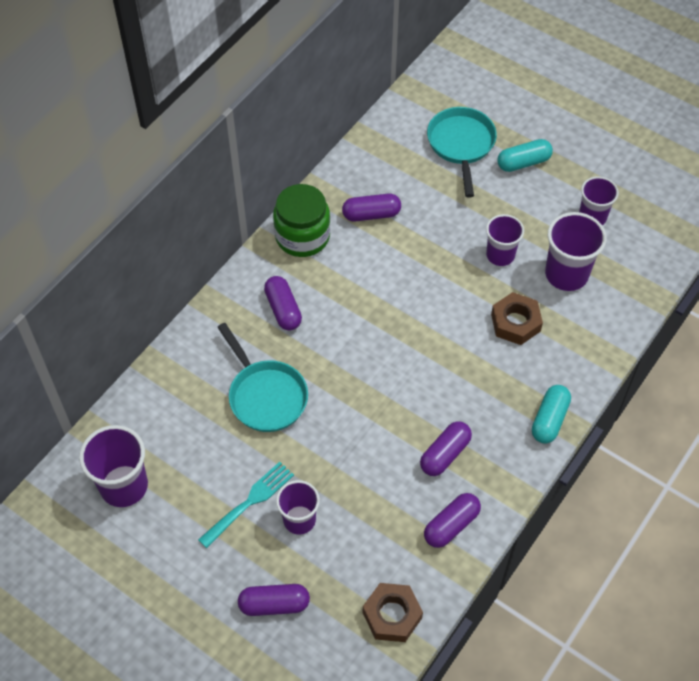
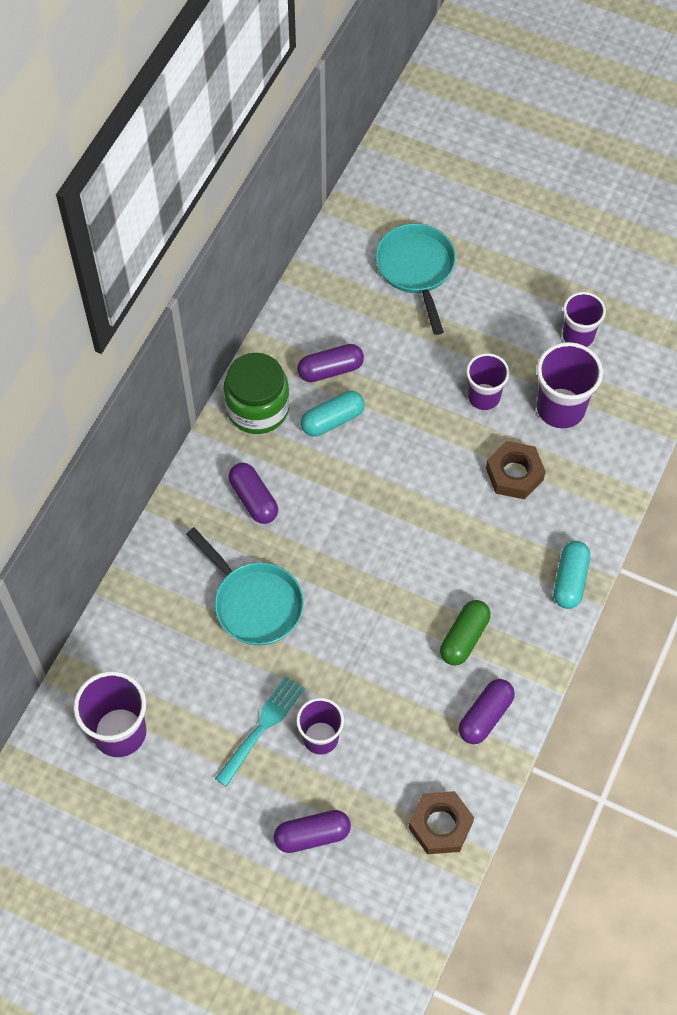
camera: 10 degrees left, 5 degrees up
(445, 454) = (464, 638): purple capsule -> green capsule
(523, 162) = (490, 281): turquoise capsule -> turquoise capsule (332, 420)

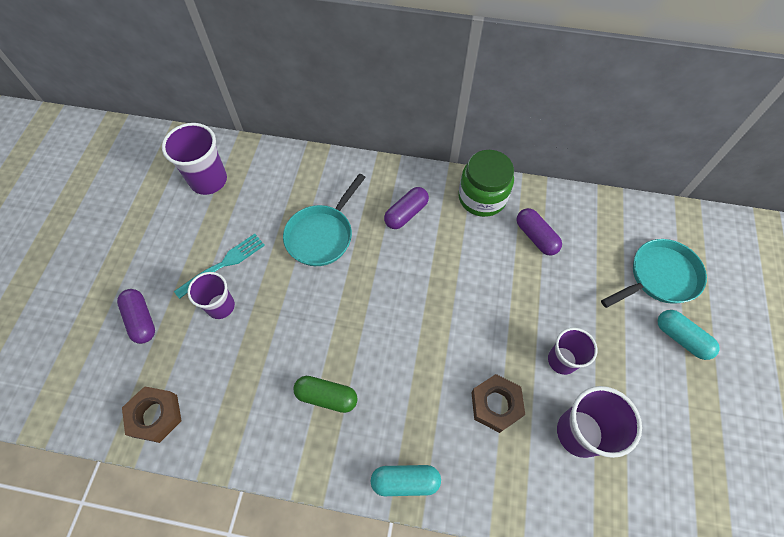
camera: 75 degrees right, 0 degrees up
(262, 728) = (223, 264): turquoise fork -> turquoise fork turned 60 degrees counterclockwise
(332, 420) = (492, 249): turquoise capsule -> turquoise capsule (681, 338)
(485, 716) = (257, 431): purple capsule -> none
(578, 336) = (664, 433): purple cup -> none

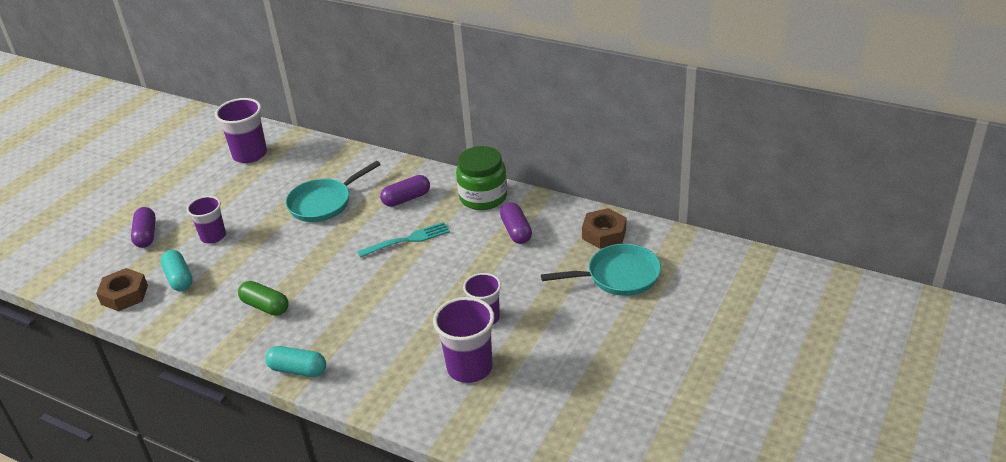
camera: 20 degrees right, 25 degrees down
(223, 264) = (230, 210): turquoise fork -> turquoise fork (407, 240)
(496, 404) = (406, 336): brown nut -> brown nut (604, 234)
(681, 338) = (610, 321): turquoise capsule -> turquoise capsule (179, 278)

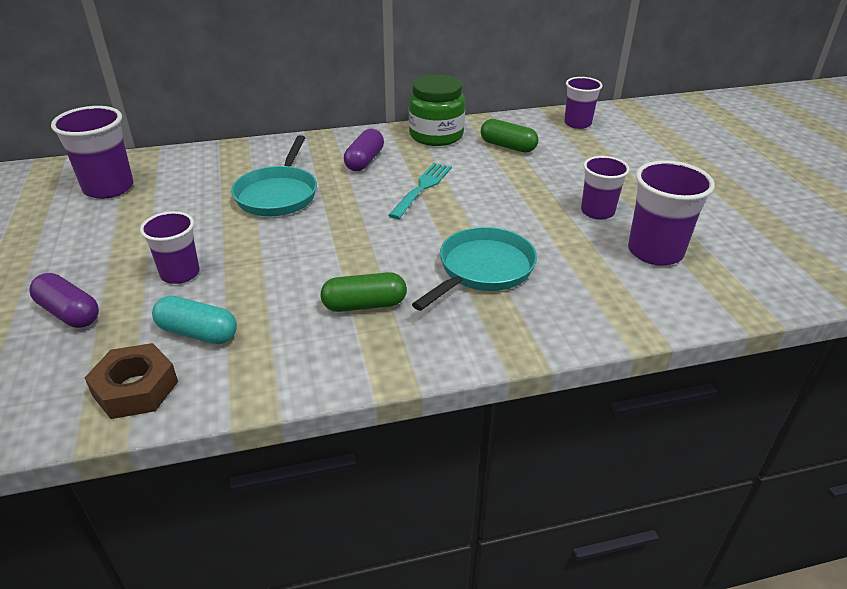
camera: 45 degrees left, 0 degrees up
(298, 370) = (506, 340): turquoise capsule -> none
(516, 231) = (508, 146): purple capsule -> green capsule
(604, 234) = (577, 123): brown nut -> purple cup
(618, 276) = (639, 143): turquoise pan -> turquoise pan (482, 270)

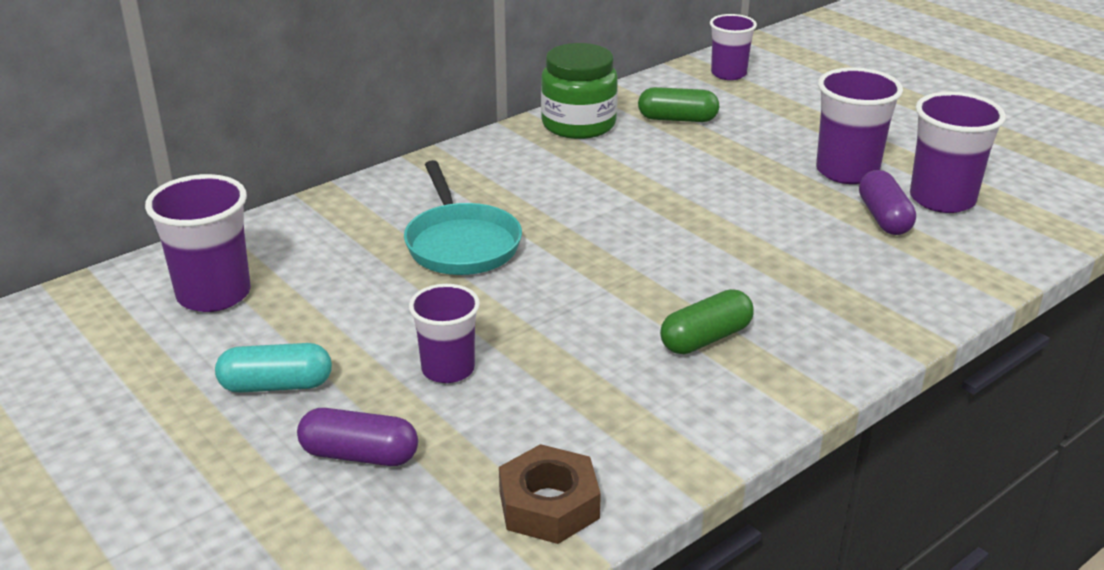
camera: 25 degrees left, 5 degrees down
(198, 333) = (550, 425): turquoise capsule -> turquoise capsule (276, 385)
(364, 161) = (524, 176): purple capsule -> purple capsule (884, 217)
(422, 188) = (630, 193): turquoise fork -> none
(482, 270) = (791, 265): turquoise pan -> none
(597, 212) = (847, 171): purple cup -> purple cup, size x1.50

